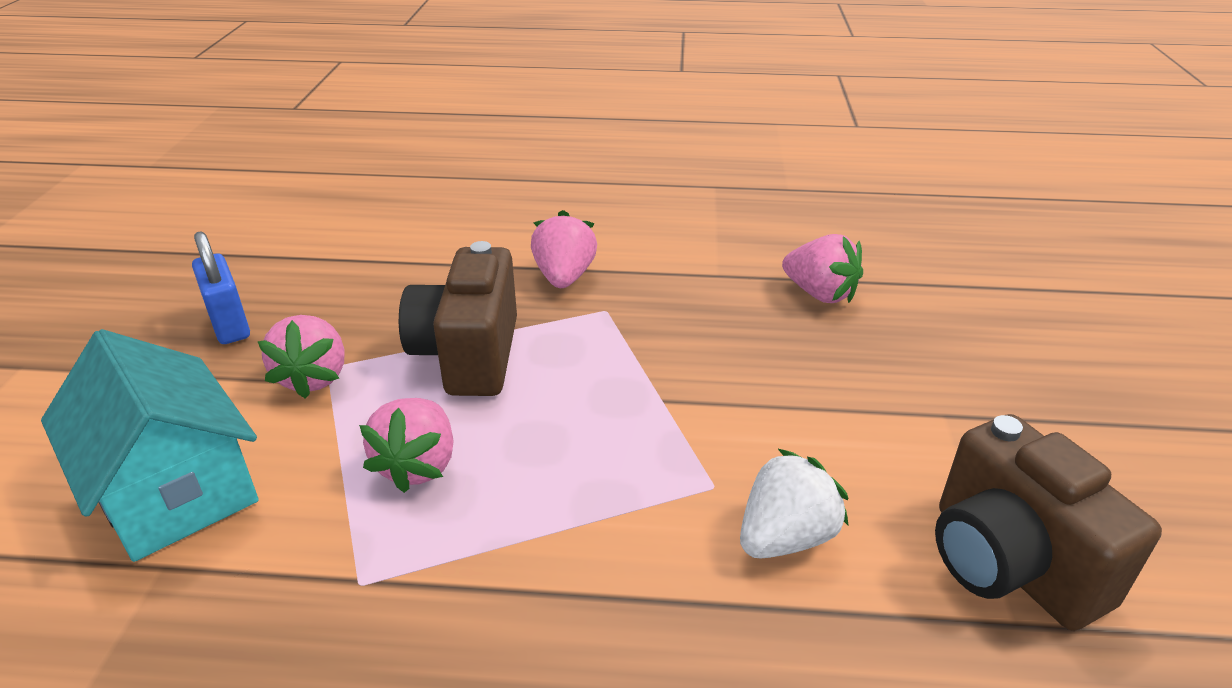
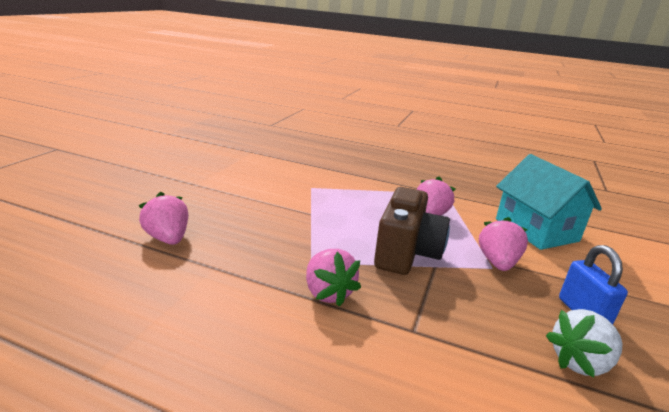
camera: 165 degrees left, 10 degrees down
(564, 277) = (328, 293): pink strawberry -> pink strawberry turned 45 degrees counterclockwise
(785, 537) = (298, 173): white strawberry -> white strawberry (580, 362)
(1009, 564) = (237, 157): brown camera -> none

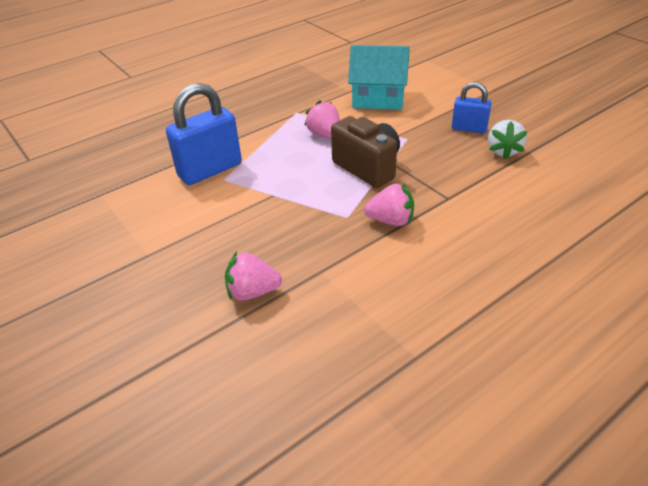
camera: 55 degrees left, 15 degrees up
(317, 179) = (210, 170): none -> blue padlock
(497, 262) = (404, 133): pink strawberry -> none

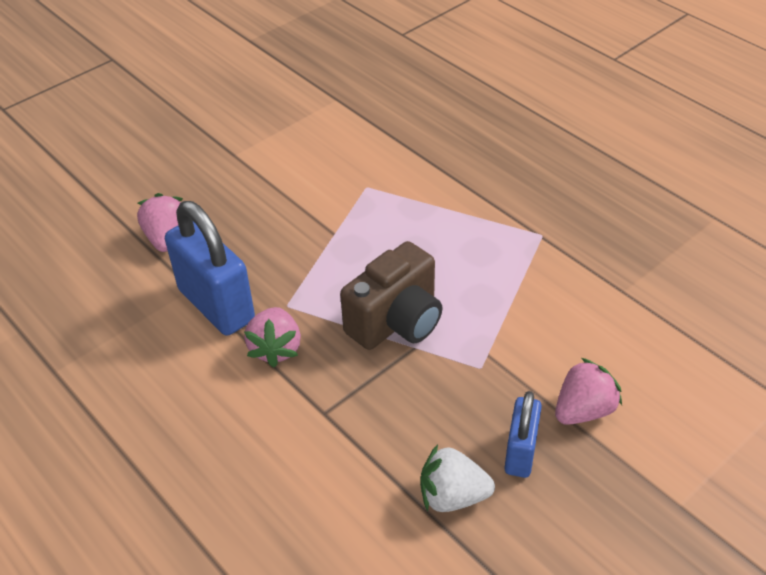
camera: 85 degrees right, 5 degrees up
(210, 170) = (385, 172): blue padlock -> blue padlock (216, 305)
(325, 135) = (479, 271): pink strawberry -> pink strawberry (583, 410)
(378, 98) = (604, 329): turquoise house -> none

